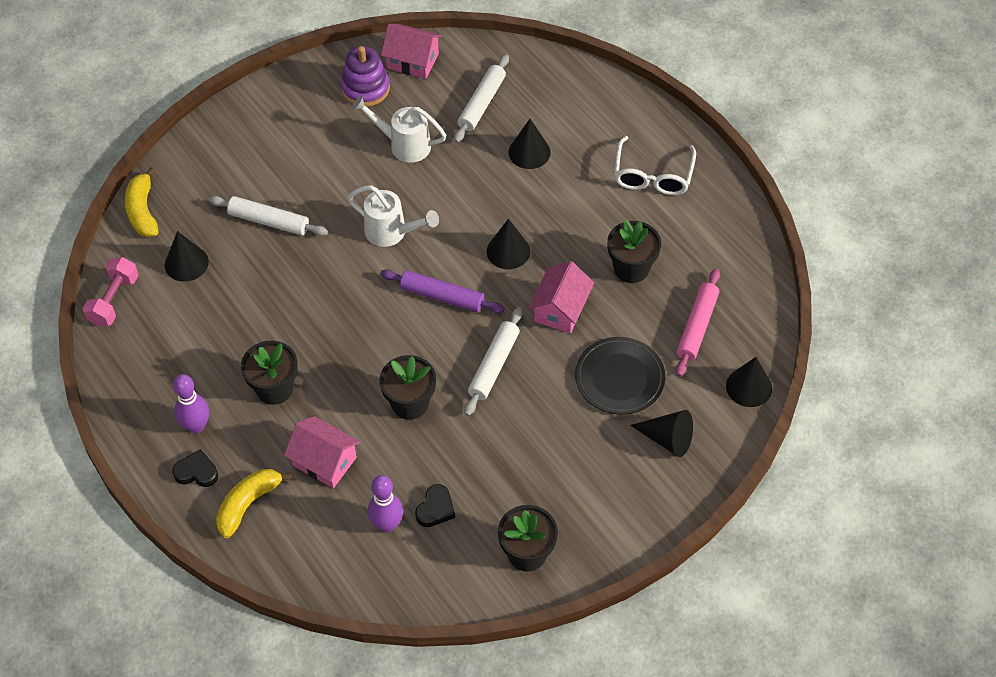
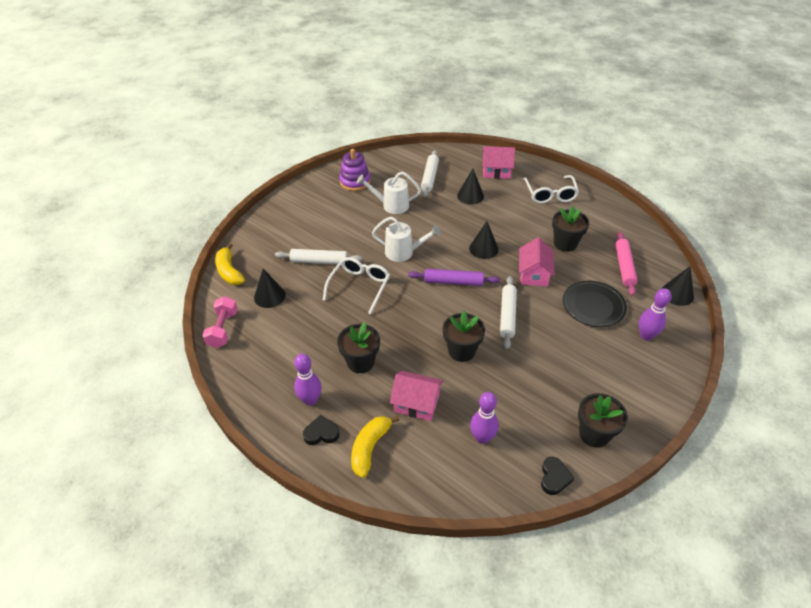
camera: 15 degrees left, 10 degrees down
(311, 275) = (359, 286): none -> white glasses
(412, 61) = (378, 164): pink house -> pink house (496, 171)
(435, 509) = (512, 418): black heart -> black heart (554, 478)
(667, 439) = (646, 336): black cone -> purple bowling pin

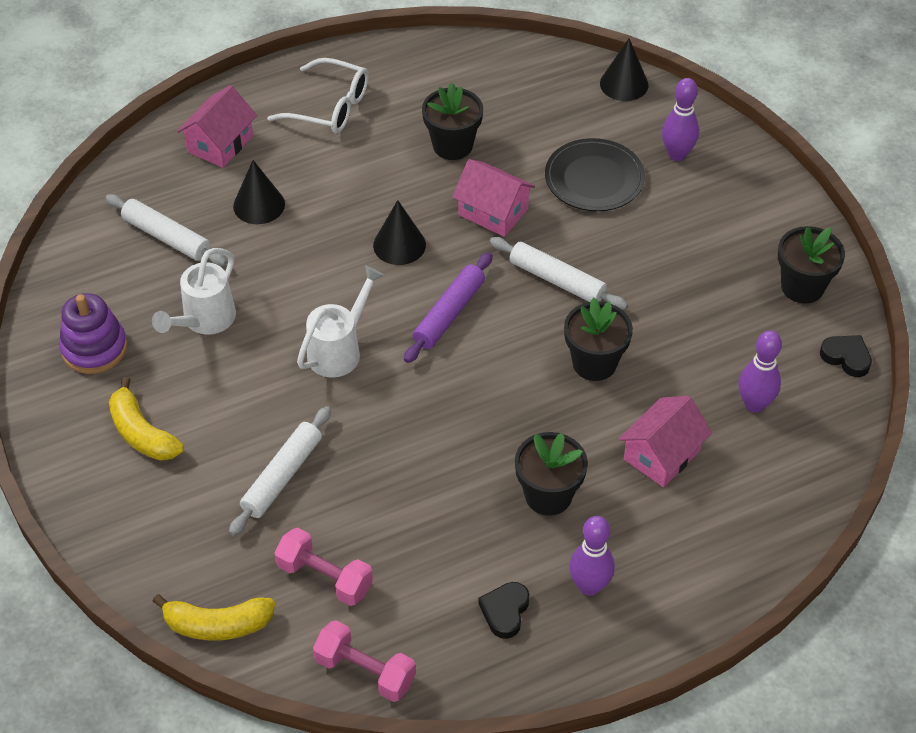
camera: 65 degrees left, 5 degrees up
(269, 296) = (325, 577): black cone -> pink dumbbell
(321, 433) = (658, 591): black heart -> black heart (505, 611)
(359, 286) = (382, 439): white glasses -> none
(370, 448) = (712, 539): yellow banana -> yellow banana (142, 433)
(624, 267) = (541, 108): pink rolling pin -> none

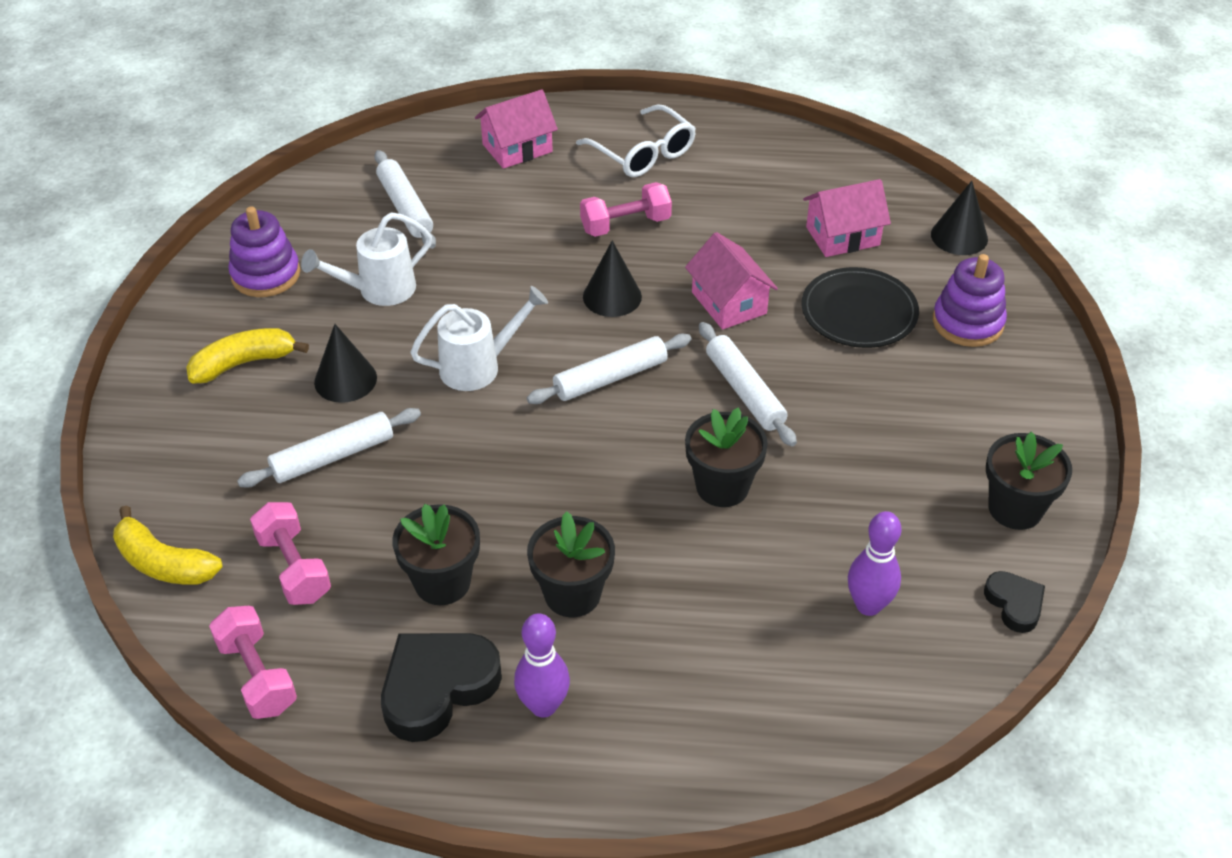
camera: 30 degrees right, 5 degrees down
(142, 433) = (244, 363): yellow banana -> yellow banana turned 75 degrees clockwise
(259, 205) = (509, 212): black cone -> black cone (345, 380)
(363, 178) = (625, 225): none -> pink dumbbell
(449, 314) = (610, 378): purple rolling pin -> white rolling pin
(452, 145) = (735, 228): black flower pot -> black flower pot (442, 582)
(505, 611) = (437, 687): black heart -> black heart, size x1.83
(662, 455) = (724, 610): pink house -> pink house (842, 236)
(677, 154) = (967, 323): purple bowling pin -> purple stacking toy

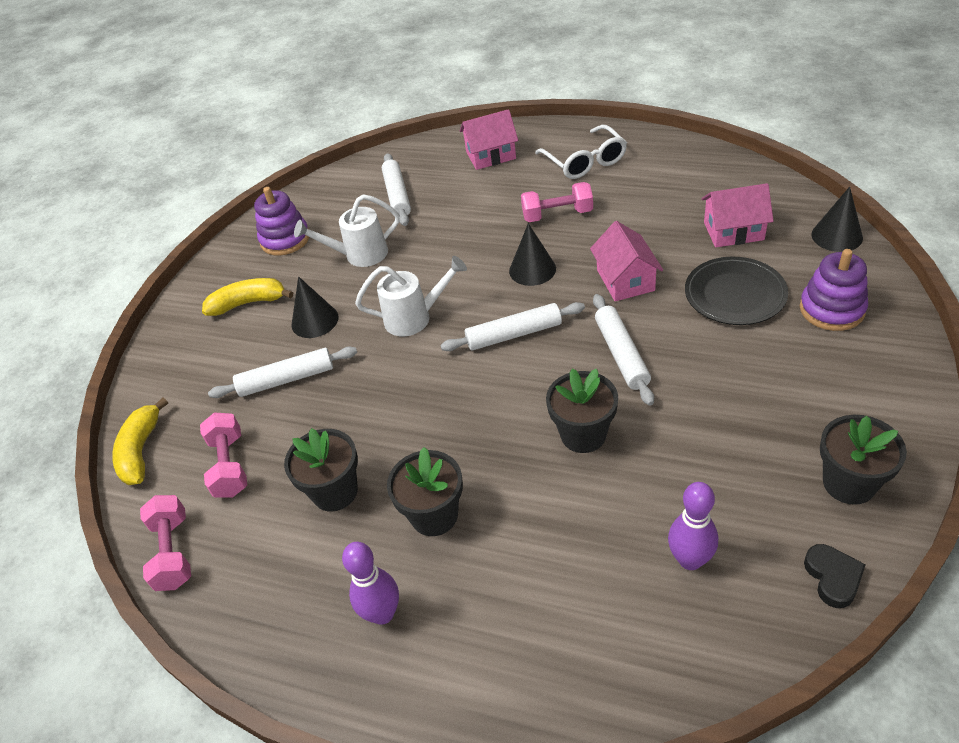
camera: 20 degrees right, 0 degrees up
(163, 563) = (141, 451): yellow banana -> yellow banana turned 45 degrees clockwise
(437, 687) = (303, 583): black heart -> none

